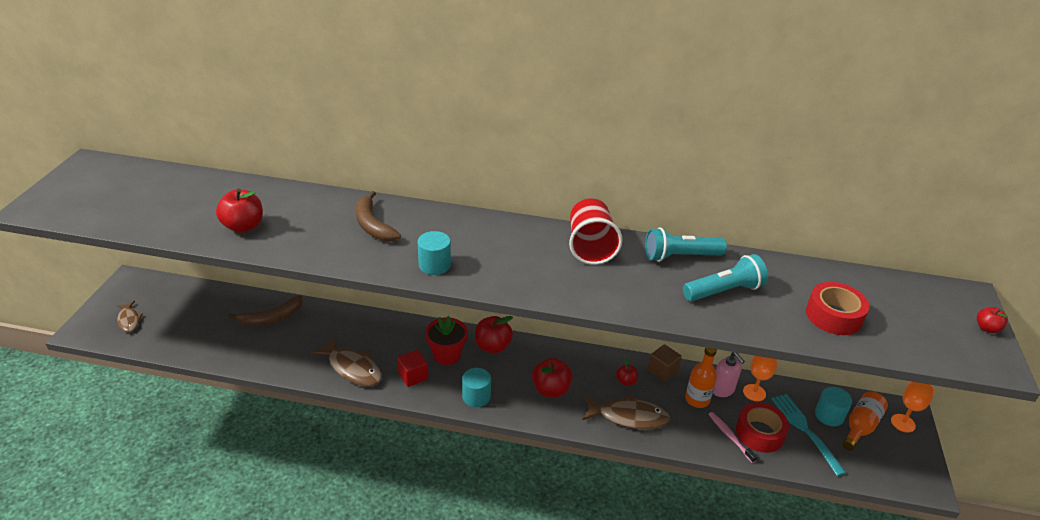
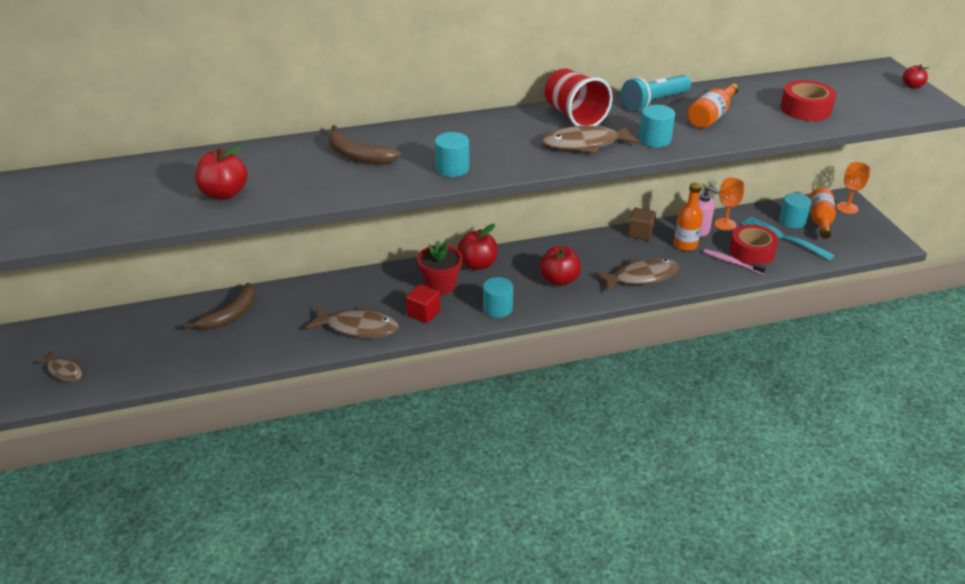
camera: 25 degrees left, 0 degrees up
(573, 280) = (585, 144): none -> brown fish
(626, 381) = (617, 251): red apple -> none
(643, 298) = (655, 140): none -> turquoise cylinder
(724, 291) = (711, 116): turquoise flashlight -> orange bottle

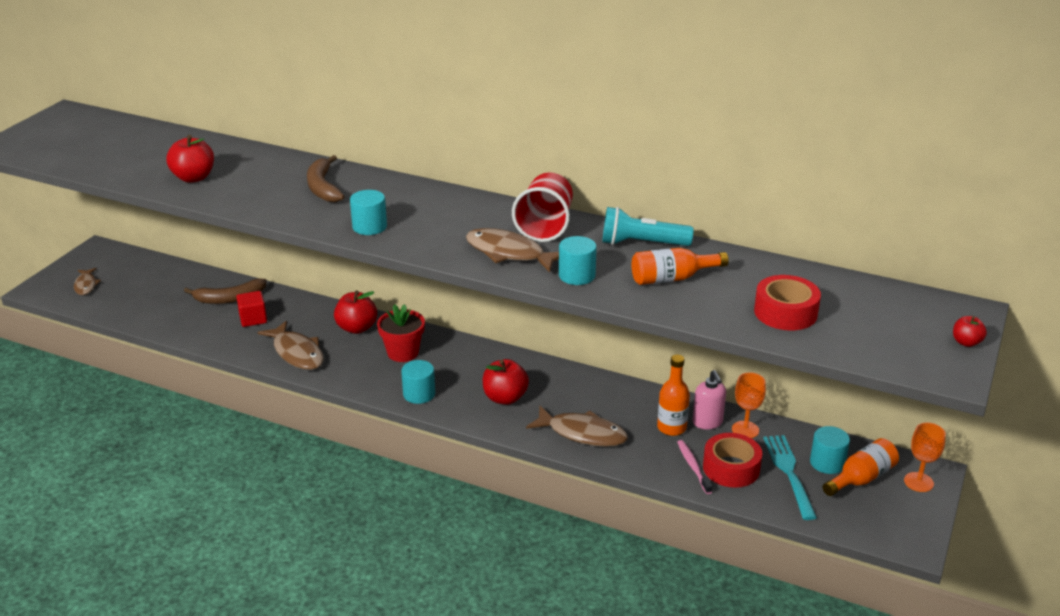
camera: 40 degrees right, 5 degrees down
(423, 313) = (358, 367): red cube -> red cube (253, 319)
(477, 264) = (457, 350): red apple -> red apple (357, 328)
(640, 233) = (644, 396): brown cube -> none

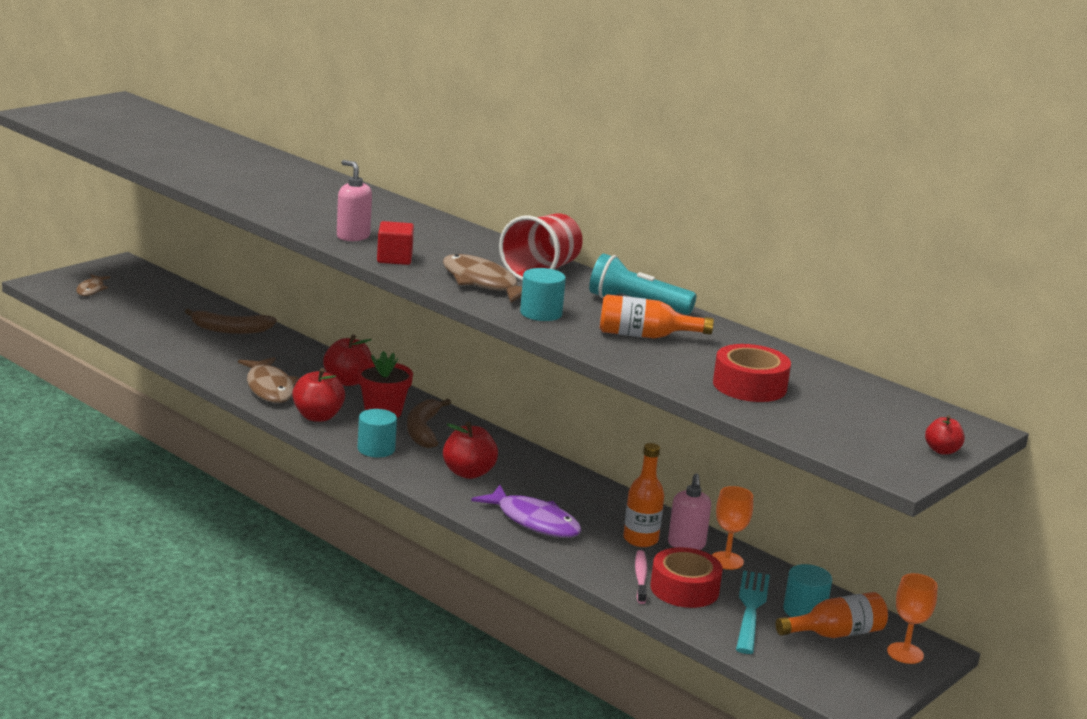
camera: 15 degrees right, 10 degrees down
(193, 178) = (205, 169): red apple -> red apple (318, 416)
(253, 319) = (243, 351): red cube -> red cube (394, 258)
(323, 187) = (330, 199): brown banana -> brown banana (423, 430)
(369, 227) = (353, 236): turquoise cylinder -> pink soap dispenser
(582, 433) = (534, 521): brown fish -> purple fish

